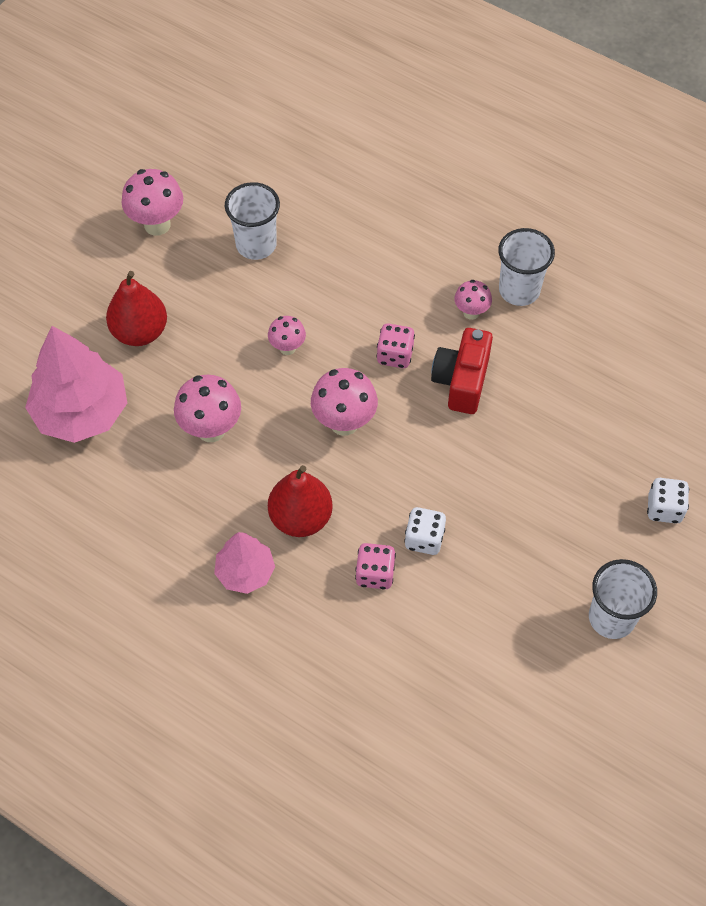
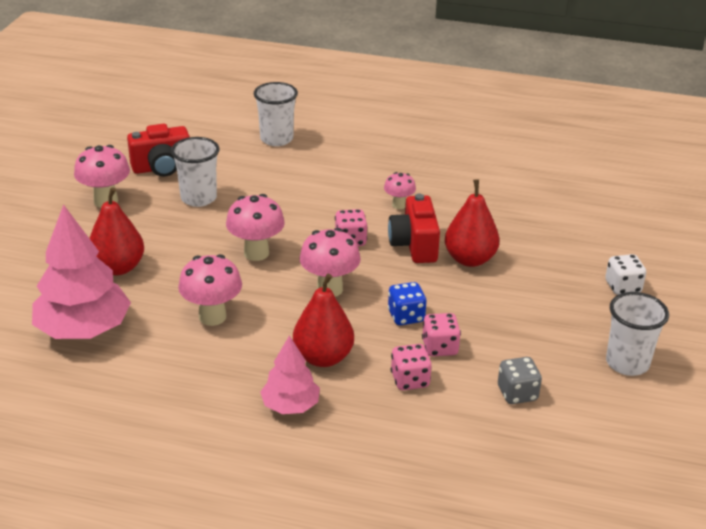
camera: 20 degrees left, 25 degrees down
(232, 184) = (162, 168): none -> red camera
(287, 348) = (256, 253): pink mushroom -> pink mushroom, size x1.69
(408, 485) = (406, 316): none -> blue dice
(424, 539) = (440, 348): white dice -> pink dice
(475, 624) = (517, 393): none -> grey dice
(513, 419) = (470, 259): none -> red pear
(519, 290) = (429, 186): white cup -> white cup (276, 139)

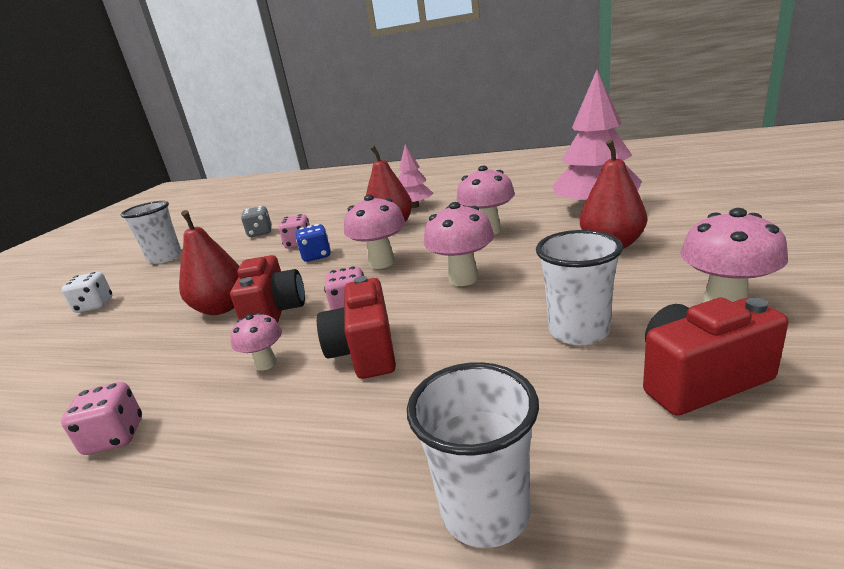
camera: 175 degrees left, 10 degrees down
(332, 204) = (365, 352): none -> red camera
(410, 380) = (330, 227): pink dice -> pink dice (115, 437)

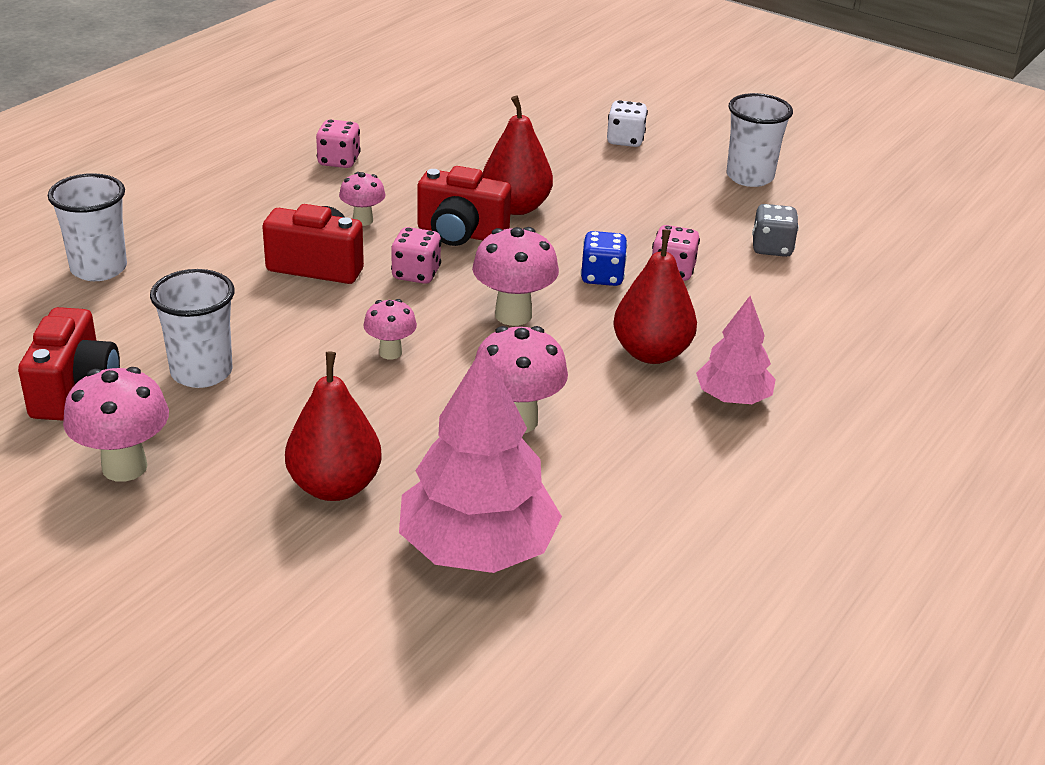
camera: 105 degrees right, 10 degrees up
(463, 279) = (390, 352): pink mushroom -> pink mushroom, size x0.59

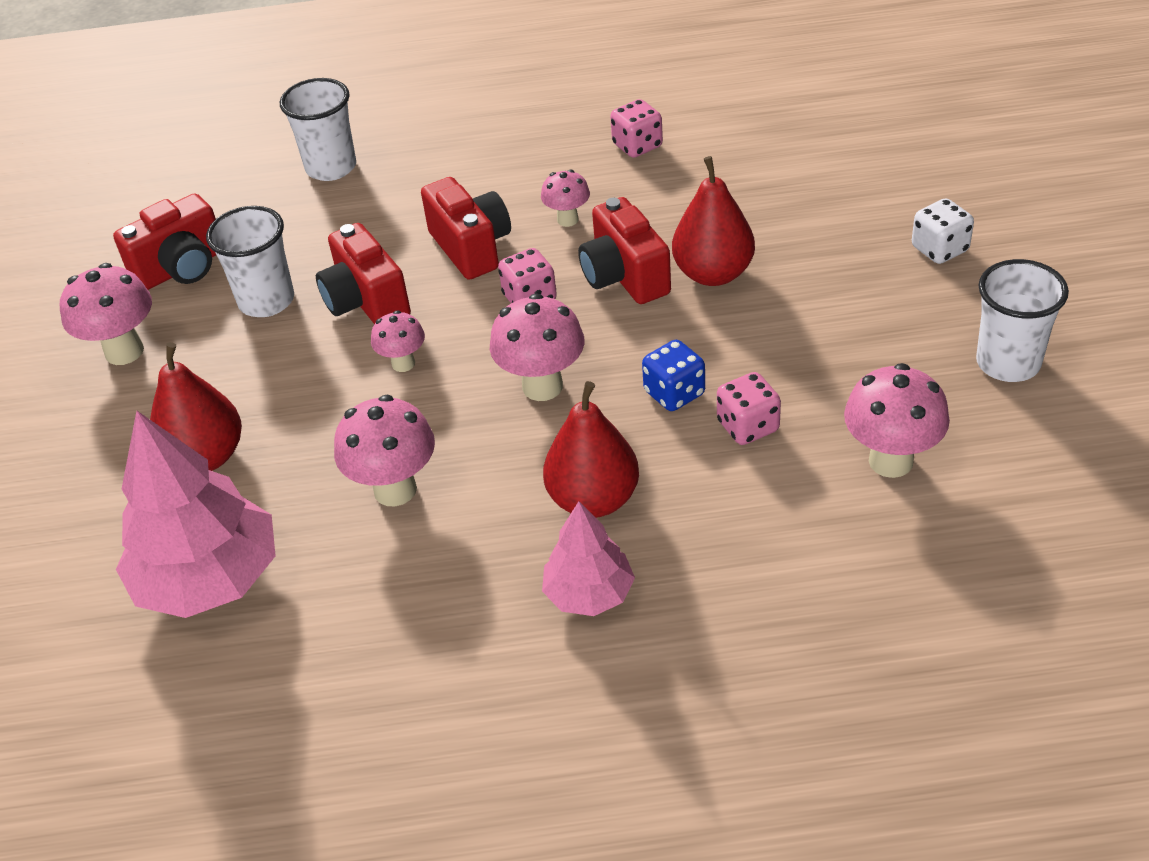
camera: 55 degrees right, 10 degrees up
(291, 333) = (366, 302): none -> red camera
(771, 248) = (890, 461): grey dice -> pink mushroom

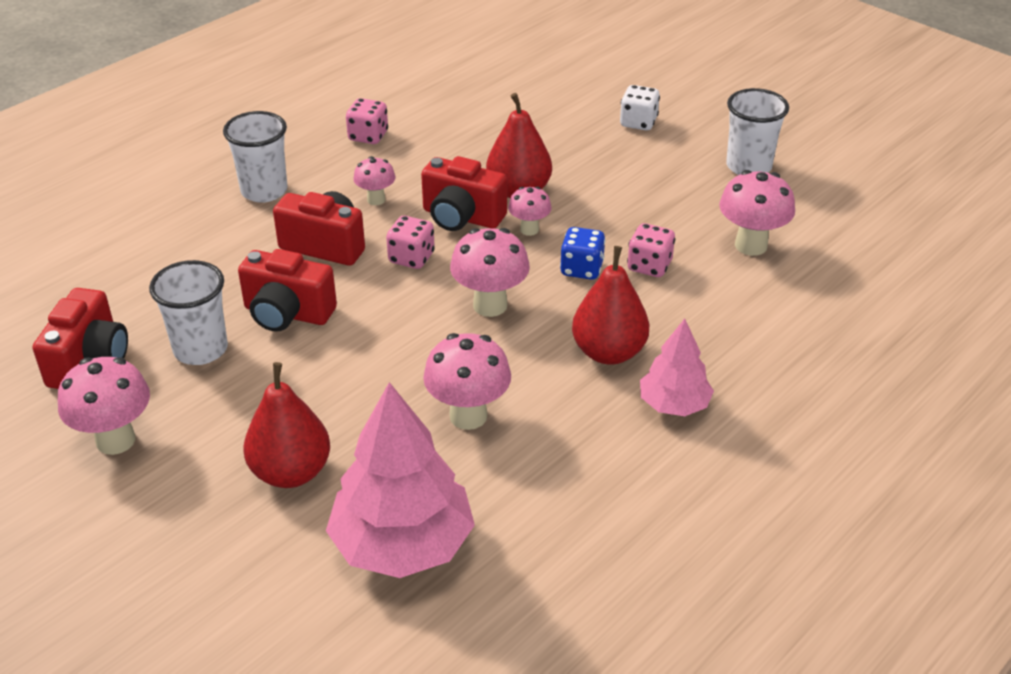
camera: 45 degrees left, 5 degrees down
(331, 167) = (134, 240): white cup -> white cup (264, 191)
(403, 363) = (370, 338): pink mushroom -> pink mushroom (529, 230)

